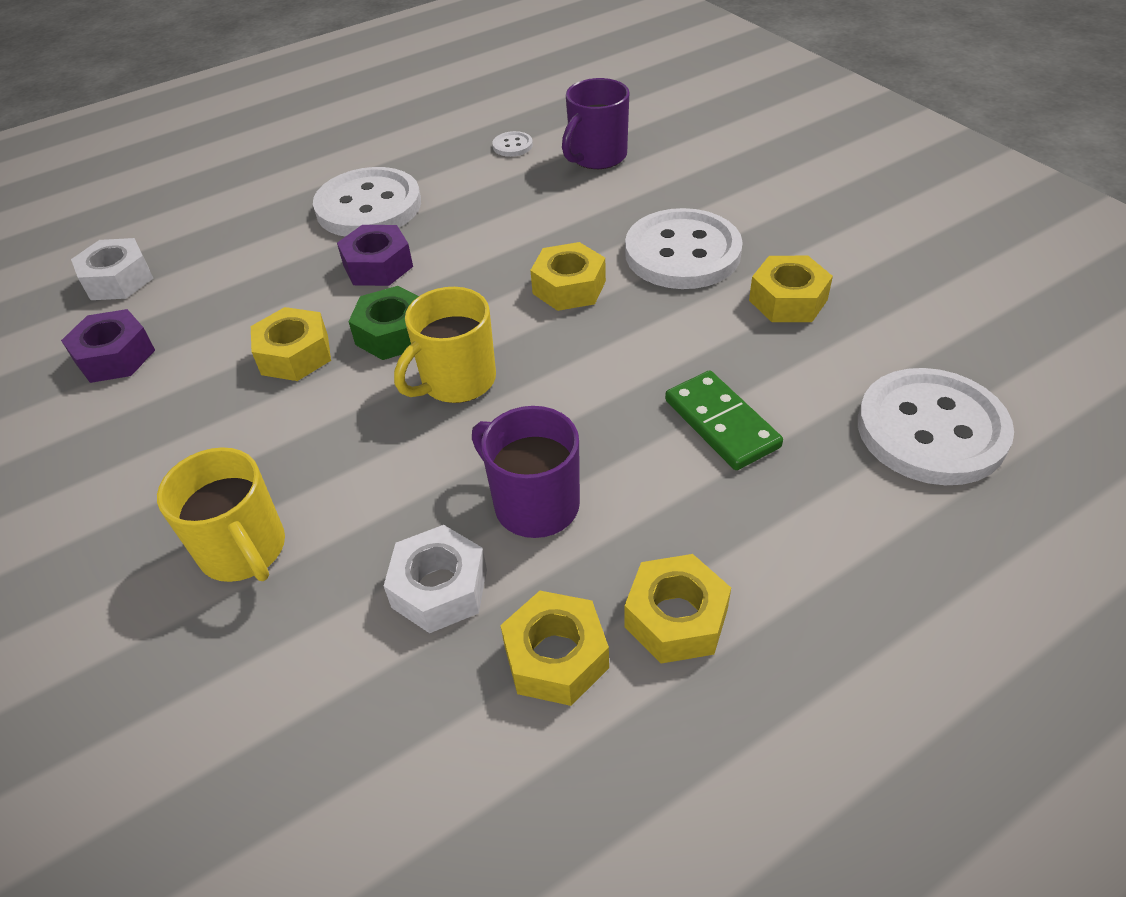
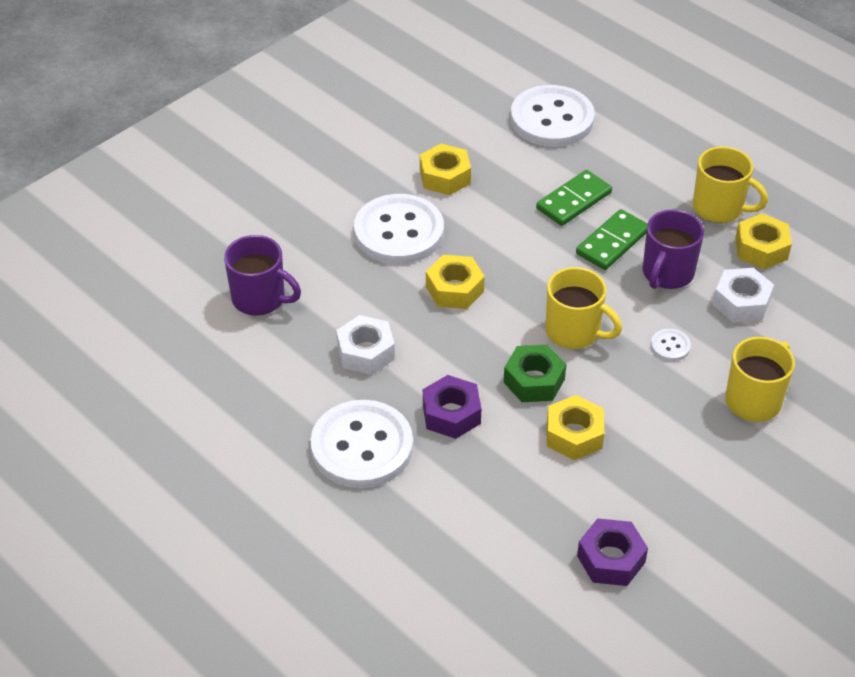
camera: 105 degrees left, 0 degrees up
(118, 280) = (512, 608): white nut -> white nut (366, 352)
(512, 146) = (243, 362): white button -> white button (670, 346)
(619, 451) = (612, 242): none -> green domino
(676, 618) = (719, 208): yellow nut -> yellow mug

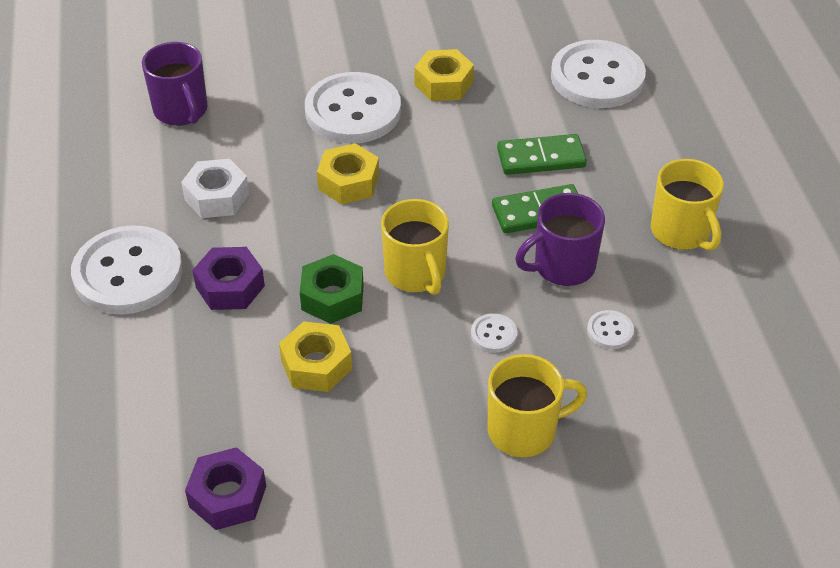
camera: 35 degrees right, 0 degrees up
(741, 302) = (610, 331): white nut -> white button
(761, 249) = (685, 291): yellow nut -> none

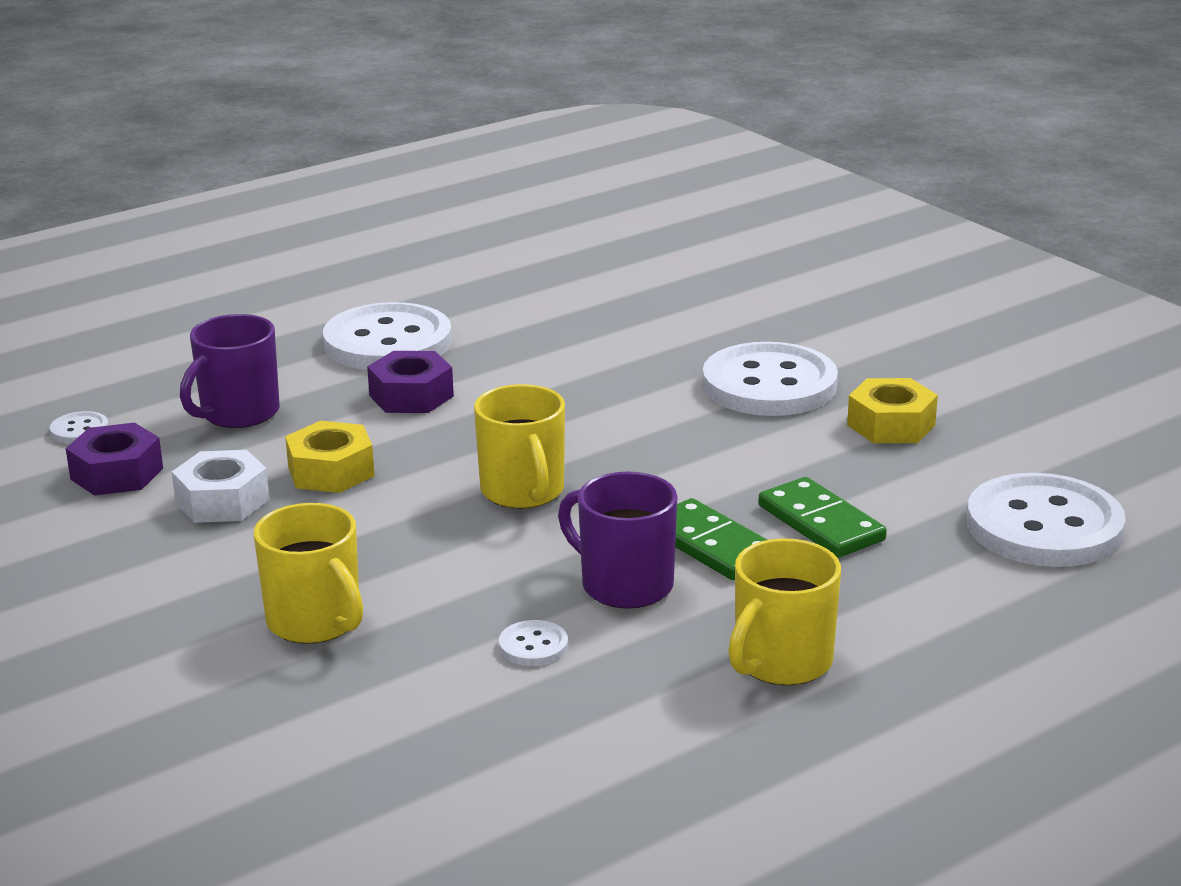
camera: 65 degrees right, 20 degrees down
(181, 111) = (660, 298): purple mug -> purple mug (238, 413)
(217, 197) = (542, 352): white nut -> white nut (222, 501)
(332, 297) = (442, 453): green nut -> none
(348, 182) = (640, 414): yellow nut -> none
(416, 274) = (523, 492): yellow mug -> yellow mug turned 60 degrees counterclockwise
(493, 334) = (461, 565): white button -> white button (79, 430)

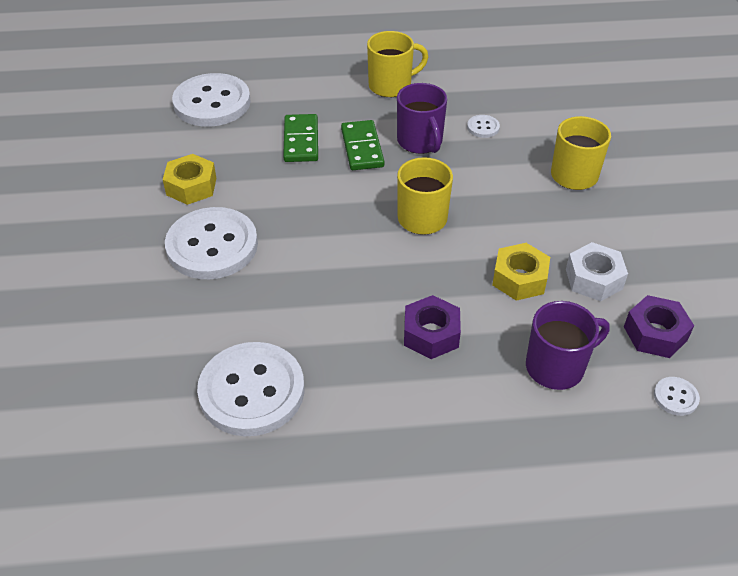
camera: 150 degrees left, 20 degrees up
(388, 342) = (409, 413): white button -> white button (252, 391)

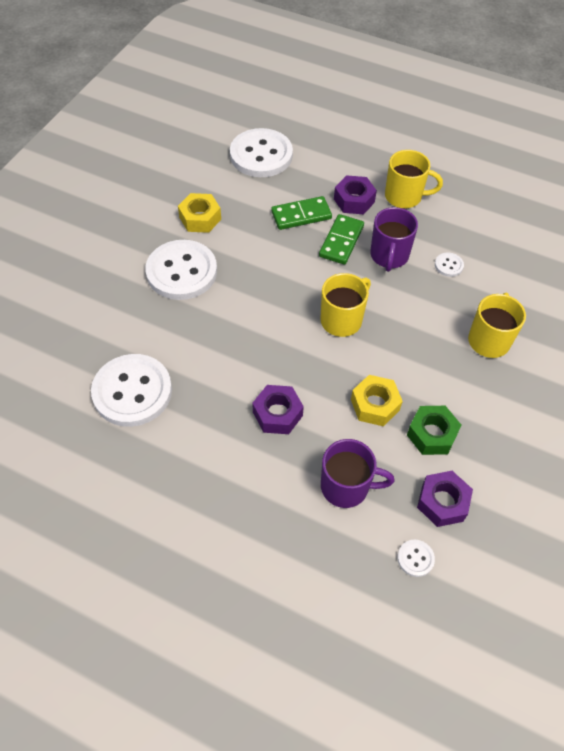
camera: 30 degrees right, 10 degrees up
(301, 141) = (301, 215): green domino -> green domino turned 45 degrees clockwise
(344, 107) = (354, 200): none -> purple nut
(594, 279) = (432, 434): white nut -> green nut

